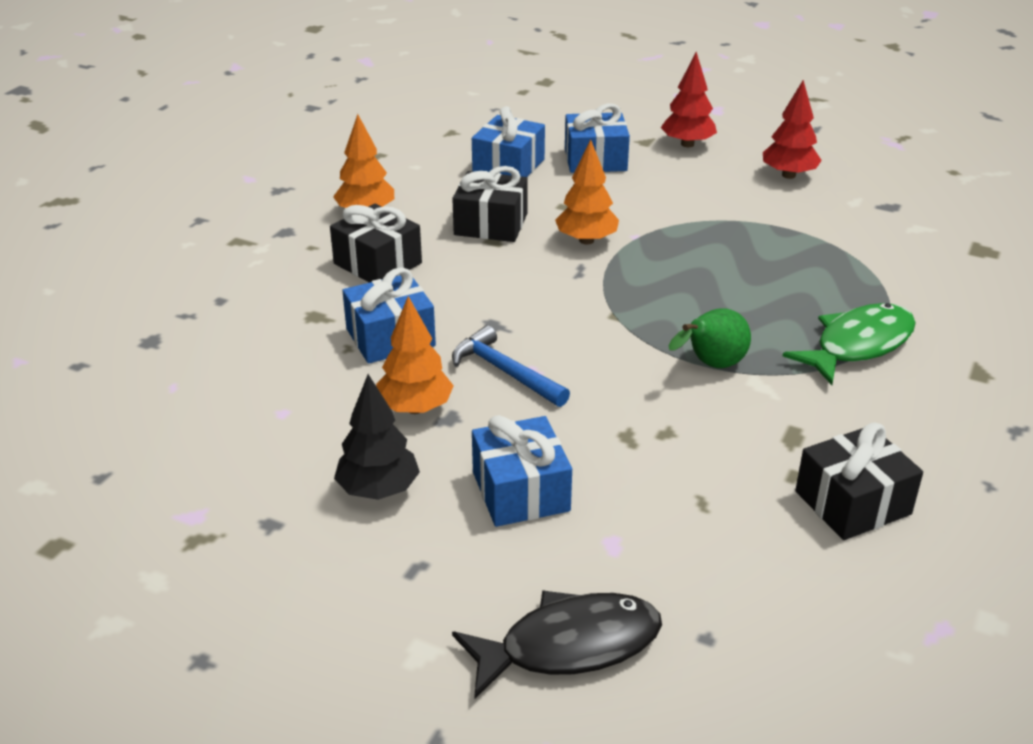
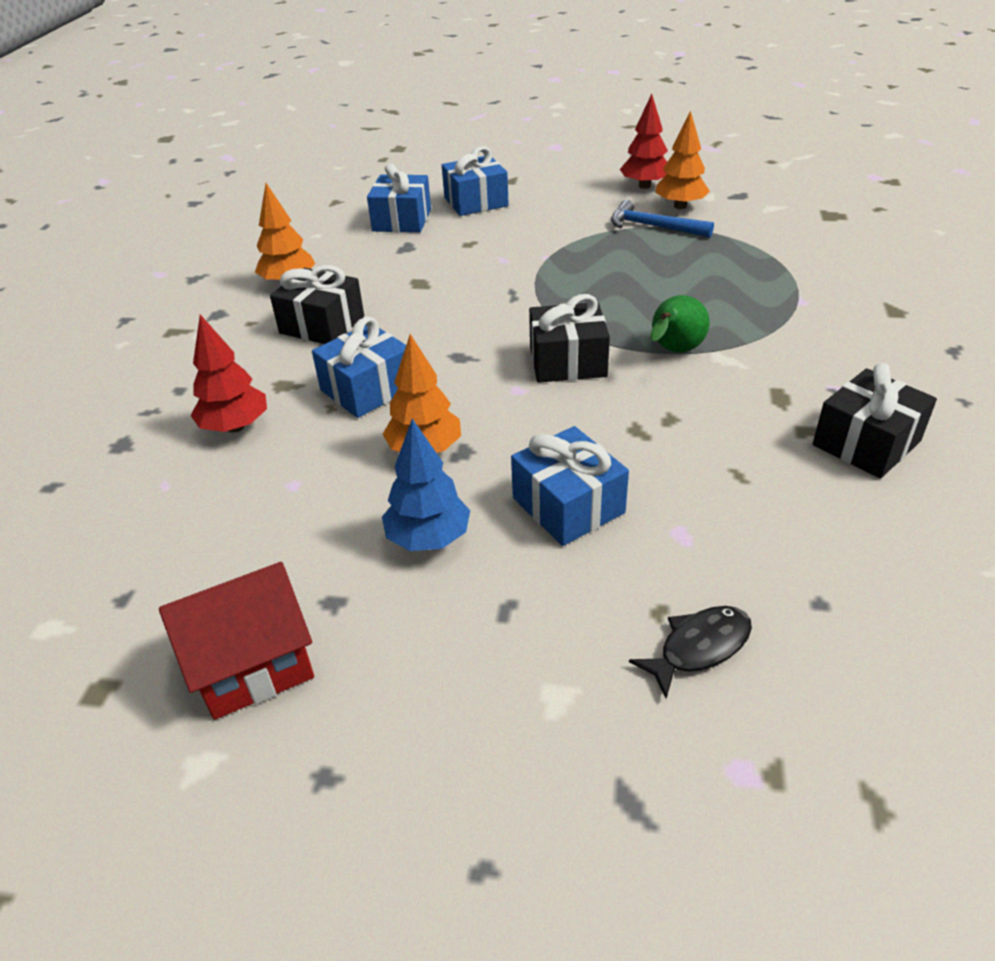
camera: 15 degrees left, 5 degrees up
(182, 558) = (253, 665): none -> red house
(378, 490) = (429, 538): black tree -> blue tree
(491, 224) = (411, 271): black gift -> black gift (567, 362)
(505, 372) = (493, 397): blue hammer -> blue hammer (653, 227)
(569, 645) = (699, 647): black fish -> black fish, size x0.62
(586, 240) = (504, 268): orange tree -> orange tree (680, 206)
(687, 144) = (547, 176): red tree -> red tree (235, 427)
(858, 345) = (784, 308): green fish -> none

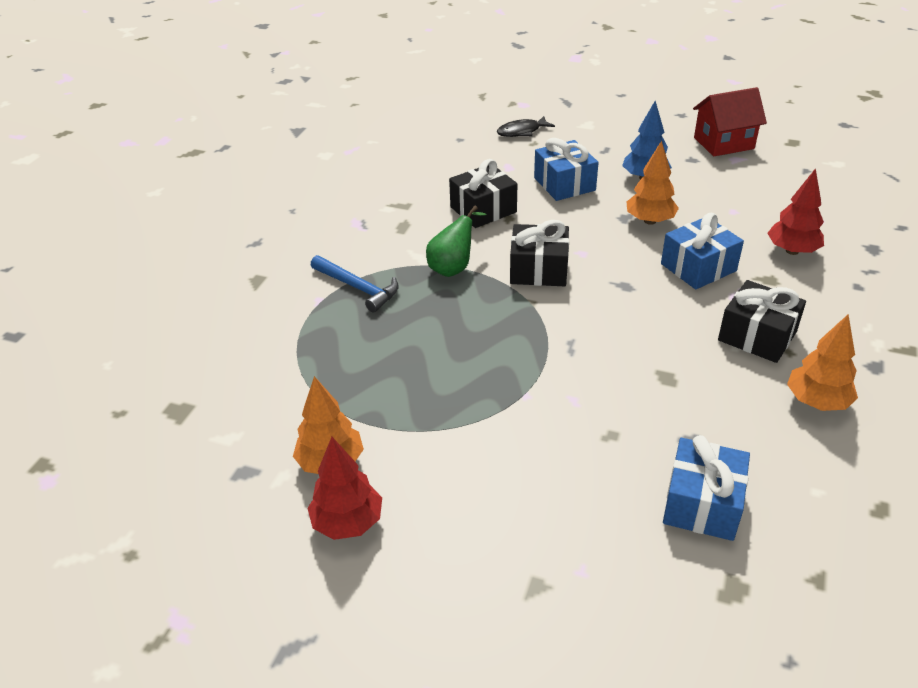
camera: 170 degrees left, 0 degrees up
(476, 202) = (596, 530): blue gift -> none
(653, 227) = (385, 426): blue hammer -> blue hammer (358, 288)
(866, 443) = (376, 195): black gift -> black gift (483, 209)

